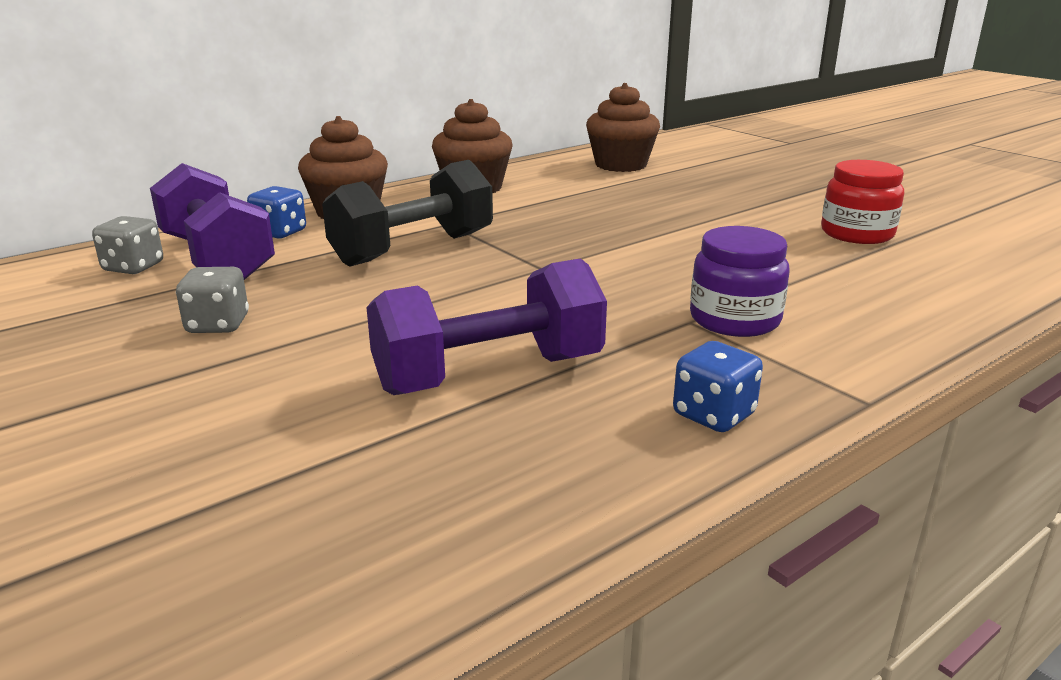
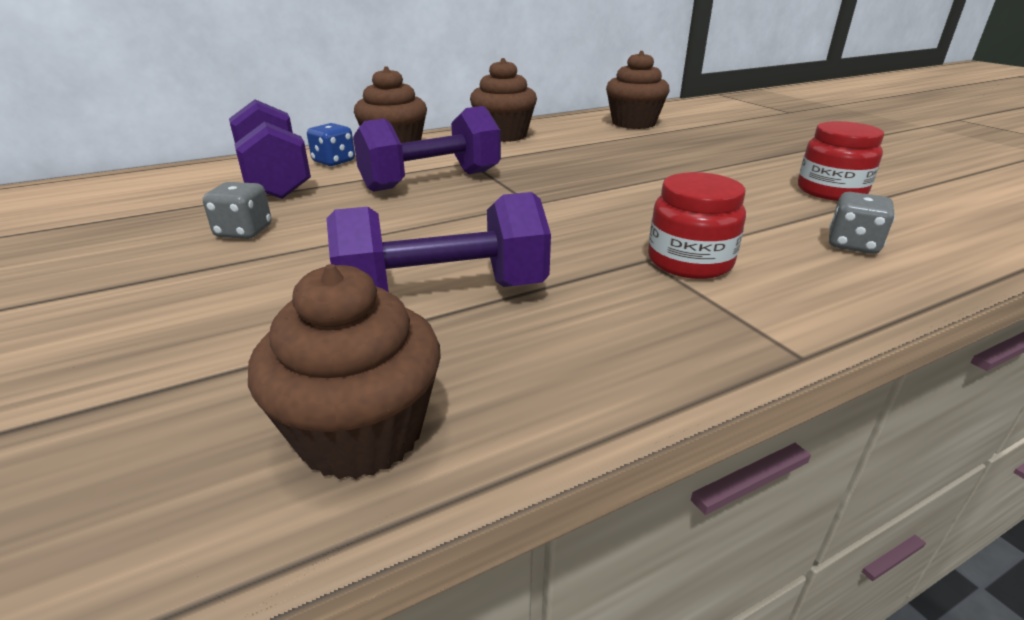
camera: 10 degrees right, 5 degrees up
(133, 267) = (209, 181): grey dice -> grey dice (852, 245)
(413, 249) = (431, 181): black dumbbell -> purple dumbbell
(470, 515) = (361, 433): none -> brown cupcake
(713, 415) = (637, 354): blue dice -> none
(734, 320) = (689, 261): purple jar -> red jar

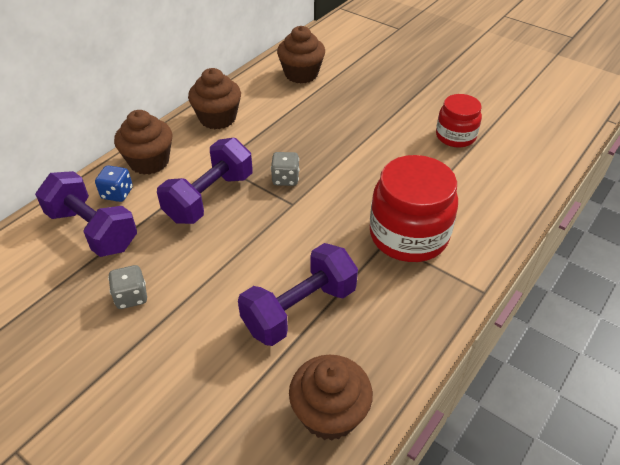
camera: 25 degrees left, 15 degrees up
(689, 261) = (408, 235): red jar -> red jar, size x1.66
(852, 245) = (481, 191): grey dice -> grey dice (285, 179)

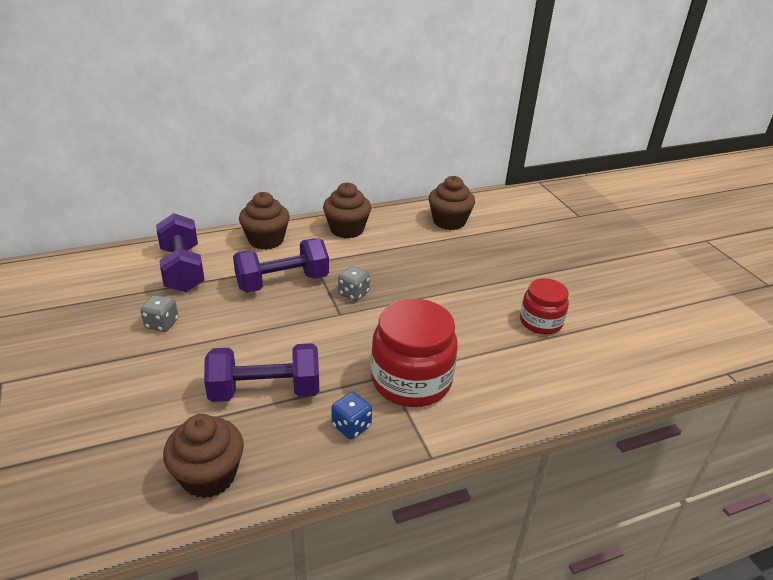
camera: 30 degrees right, 10 degrees down
(117, 193) = (222, 252): blue dice -> blue dice (351, 426)

